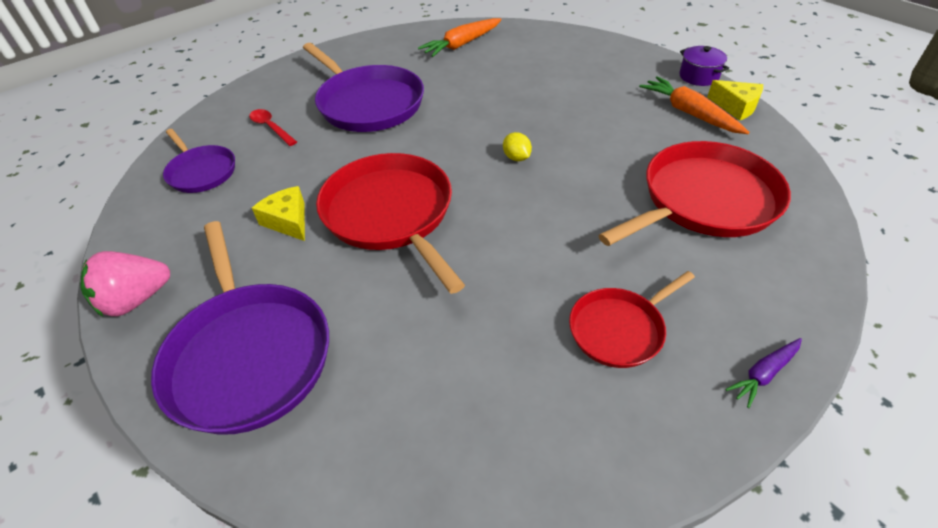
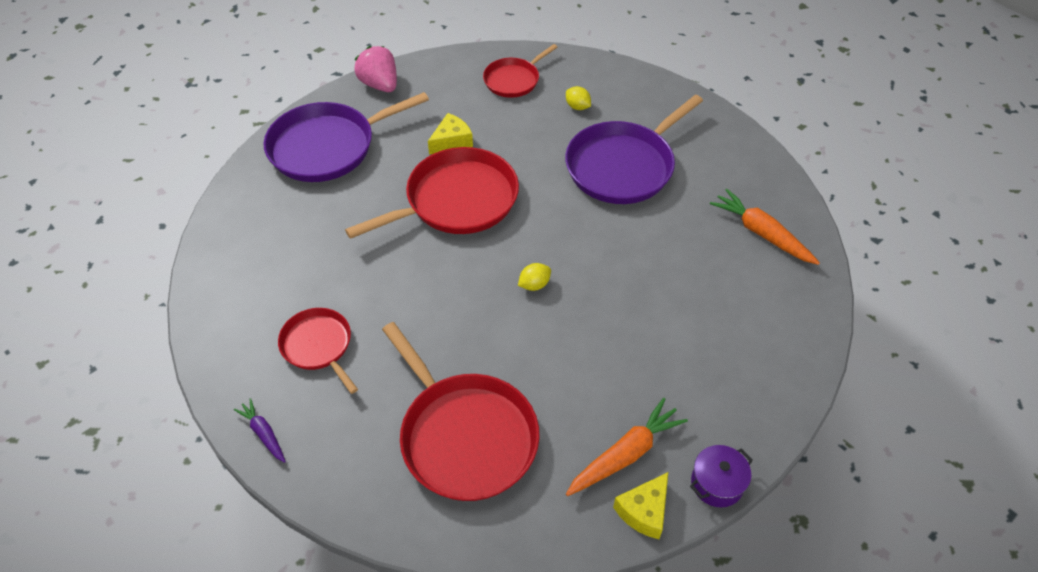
camera: 85 degrees right, 5 degrees up
(201, 171) = (514, 80): purple pan -> red pan
(271, 127) = (577, 107): red spoon -> yellow lemon

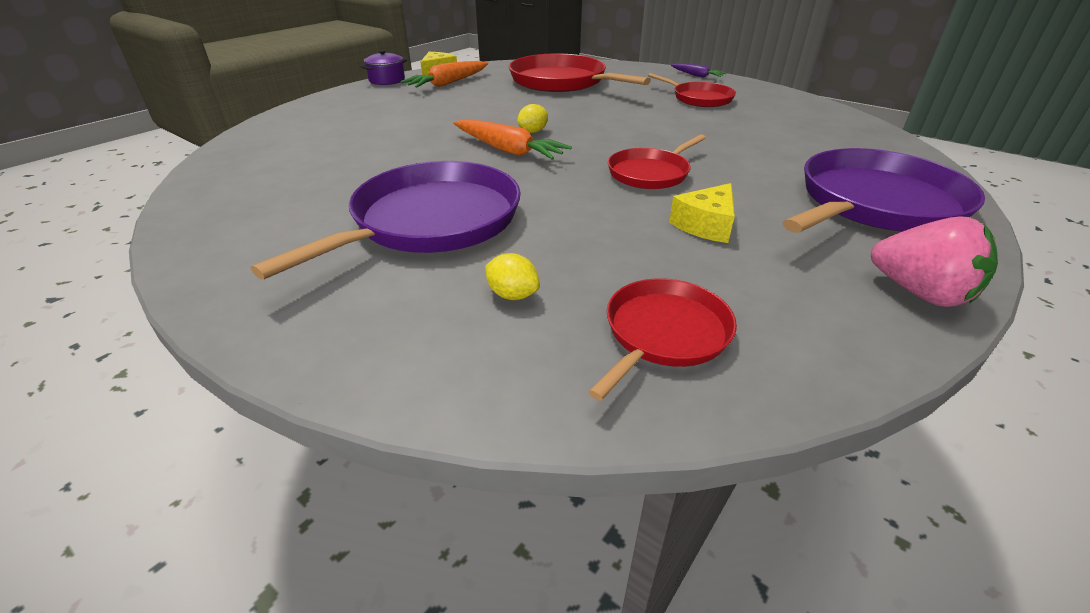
camera: 170 degrees right, 15 degrees down
(456, 200) = (651, 173): red pan -> red pan, size x0.57
(761, 233) = (262, 178): orange carrot -> orange carrot (508, 150)

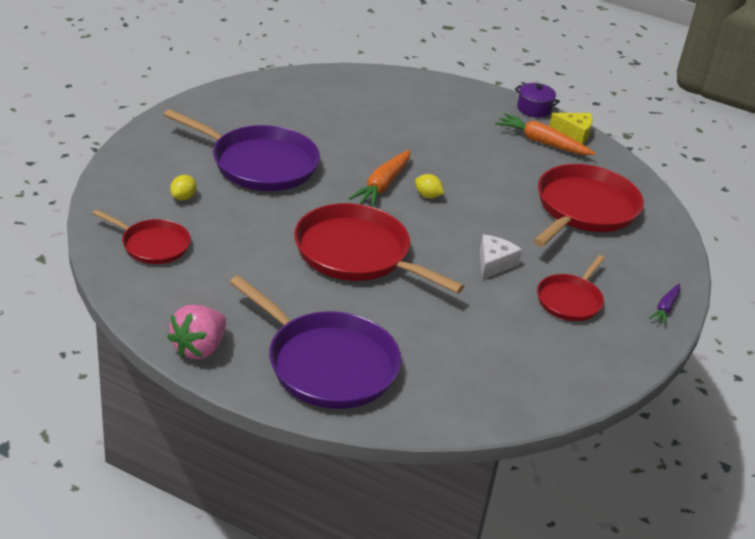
camera: 75 degrees right, 0 degrees up
(651, 173) = (357, 254): red pan -> red pan, size x1.77
(652, 117) = (494, 263): none -> white cheese
(706, 225) = (274, 272): yellow cheese -> none

